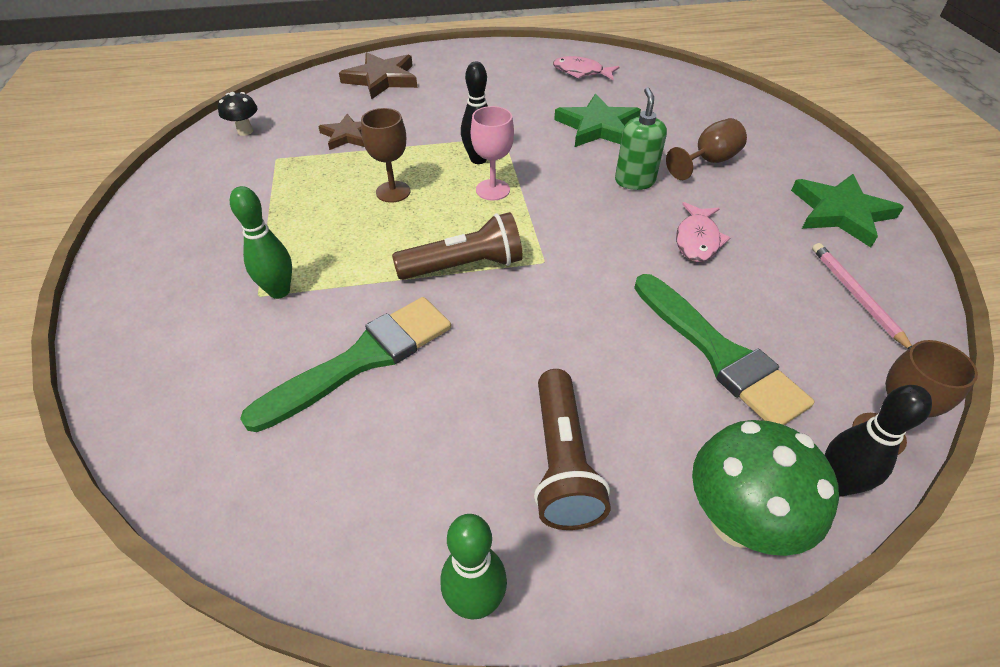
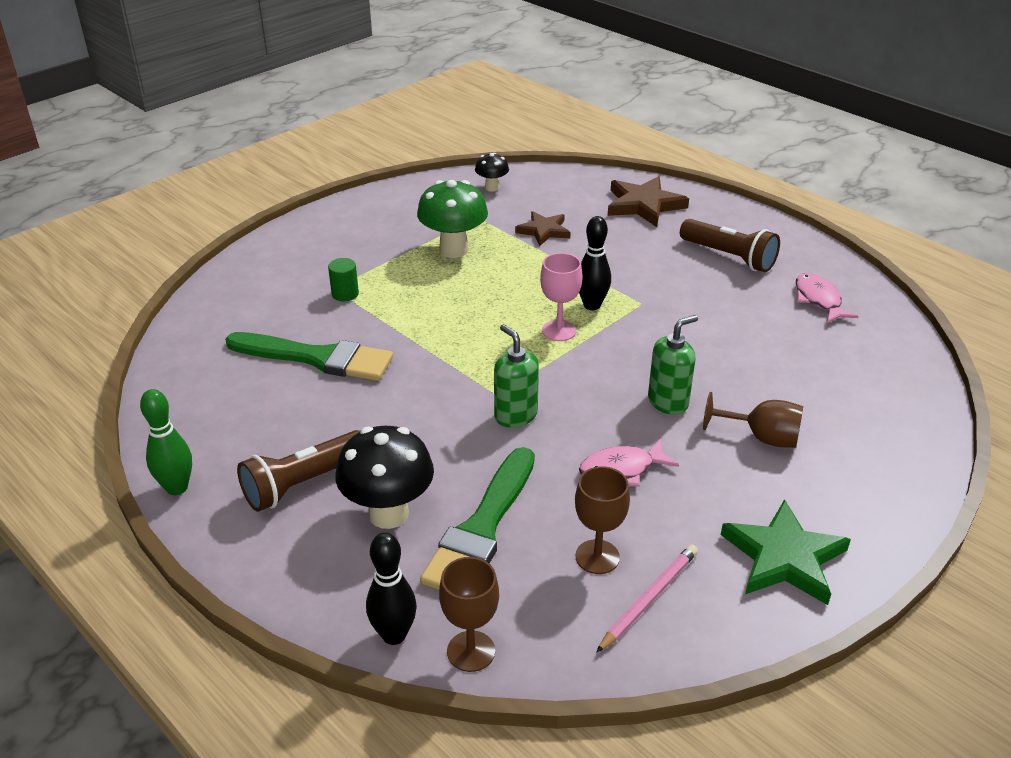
camera: 55 degrees right, 10 degrees down
(279, 291) = (345, 294): green bowling pin -> green cylinder
(393, 192) = (499, 286): brown goblet -> brown goblet (597, 557)
(464, 266) = (451, 358): brown flashlight -> brown flashlight (729, 257)
(582, 264) = (515, 415): none -> green soap dispenser
(598, 127) = (730, 348): green star -> none
(658, 411) = (388, 514): none -> black mushroom
(736, 522) = (316, 587): green mushroom -> green mushroom (453, 250)

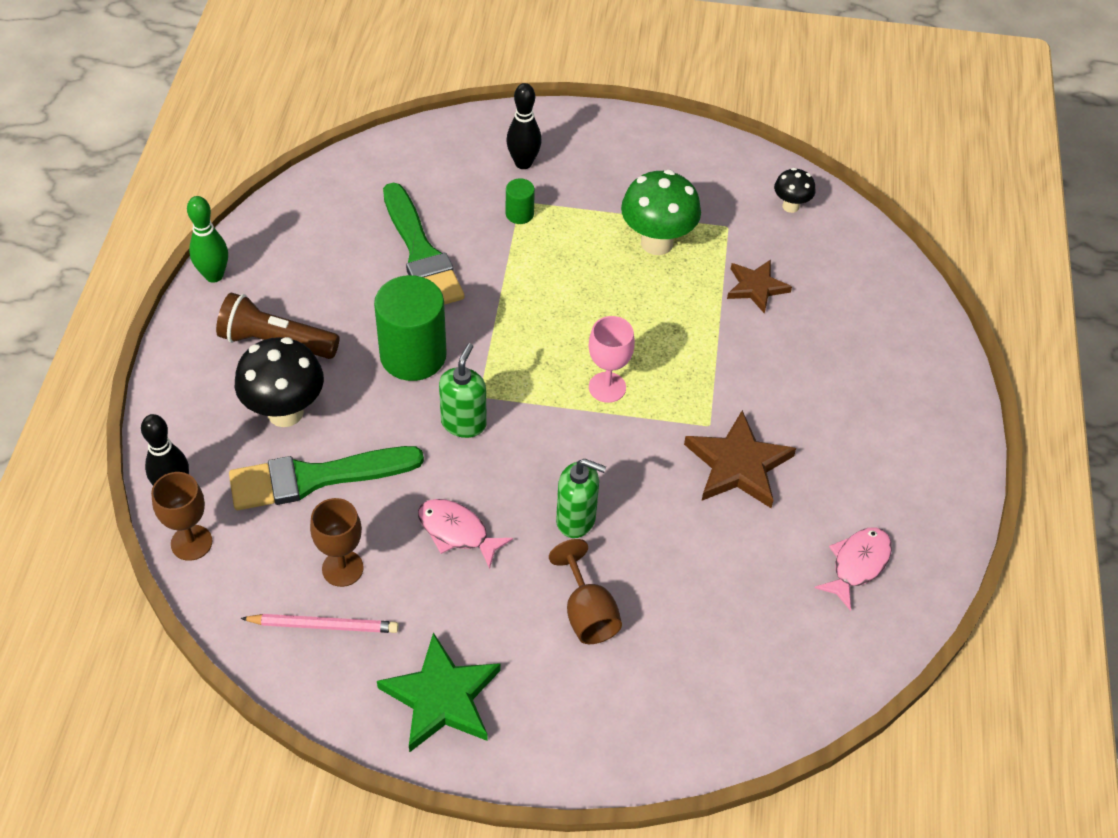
camera: 50 degrees right, 15 degrees up
(416, 410) = (413, 355): none -> green cylinder
(592, 305) = (669, 390): black bowling pin -> black bowling pin (523, 163)
(644, 205) = (888, 338): brown star -> brown star (738, 465)
(729, 257) = (862, 455): brown flashlight -> none

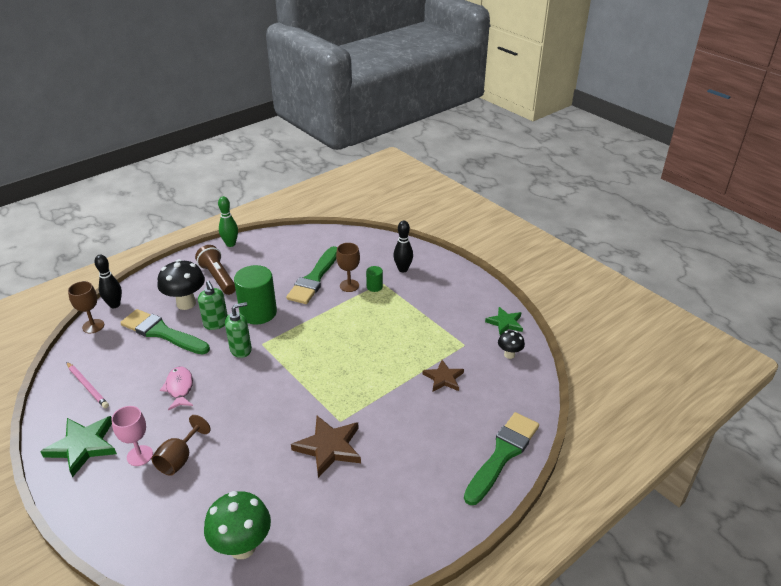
camera: 45 degrees right, 15 degrees down
(342, 568) = (123, 371): brown goblet -> brown goblet (349, 285)
(576, 519) = (229, 418): green soap dispenser -> green soap dispenser (216, 323)
(607, 387) = (317, 375): pink goblet -> pink goblet (140, 455)
(657, 243) = (420, 332): green mushroom -> green mushroom (242, 547)
(738, 165) = (505, 323): none -> green star
(857, 564) = (323, 537): pink fish -> none
(918, 336) = (502, 454): none -> green brush

